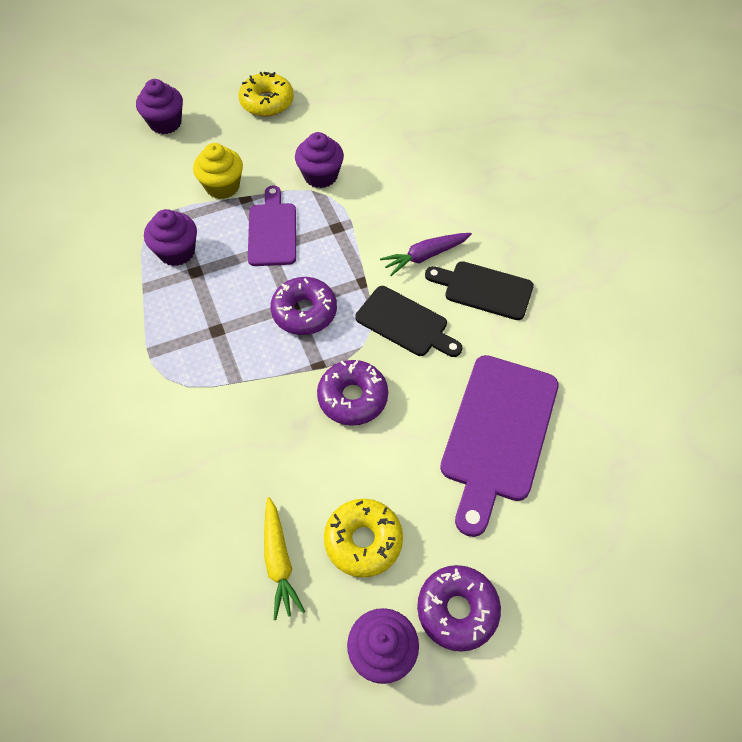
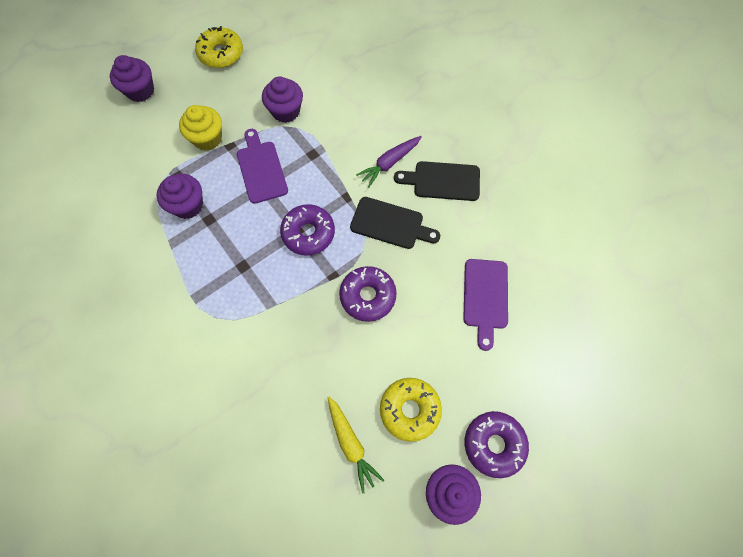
camera: 15 degrees left, 10 degrees up
(498, 434) = (485, 297): purple cutting board -> purple cutting board, size x0.62

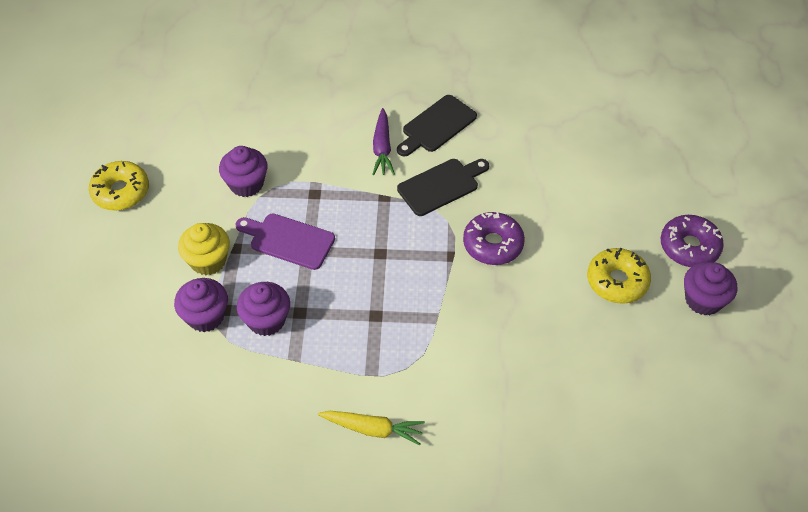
camera: 50 degrees left, 15 degrees down
(140, 91) = (86, 282): purple cupcake -> purple cupcake (205, 316)
(308, 233) = (392, 247): purple donut -> none
(351, 444) = (612, 339): yellow carrot -> yellow carrot (373, 429)
(485, 297) = (567, 170): purple cutting board -> none

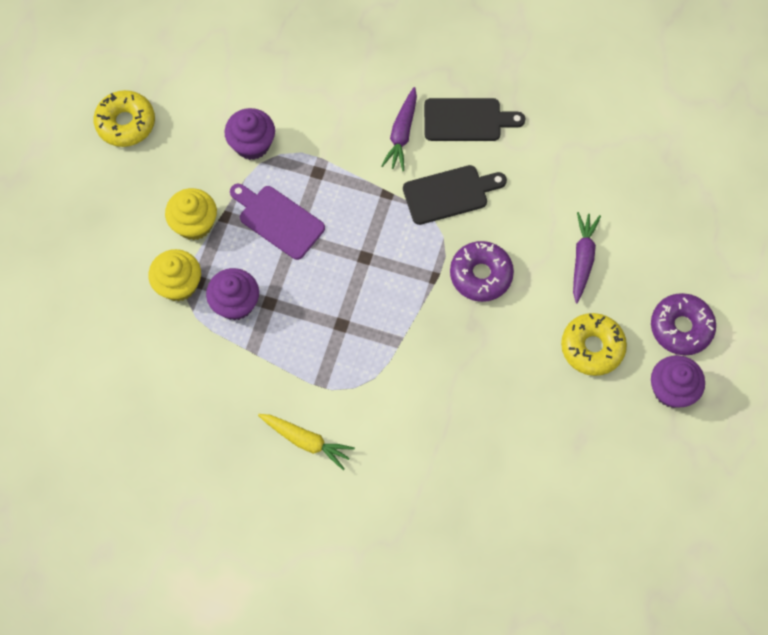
camera: 15 degrees right, 15 degrees up
(205, 316) = (179, 284): purple cupcake -> yellow cupcake
(437, 126) = (467, 120): black cutting board -> black cutting board turned 150 degrees counterclockwise
(579, 211) = (582, 259): none -> purple carrot

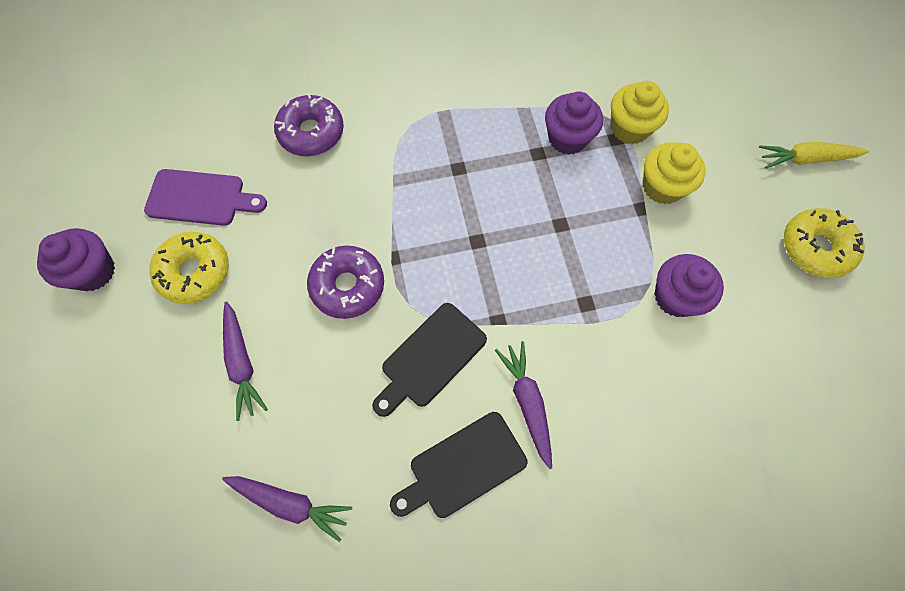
camera: 150 degrees right, 0 degrees up
(278, 220) = (587, 232): purple cutting board -> purple cutting board (200, 198)
(306, 441) = (426, 66): yellow carrot -> yellow carrot (805, 159)
(586, 155) = (290, 503): none -> purple carrot
(681, 327) = (100, 342): purple donut -> purple donut (311, 132)

